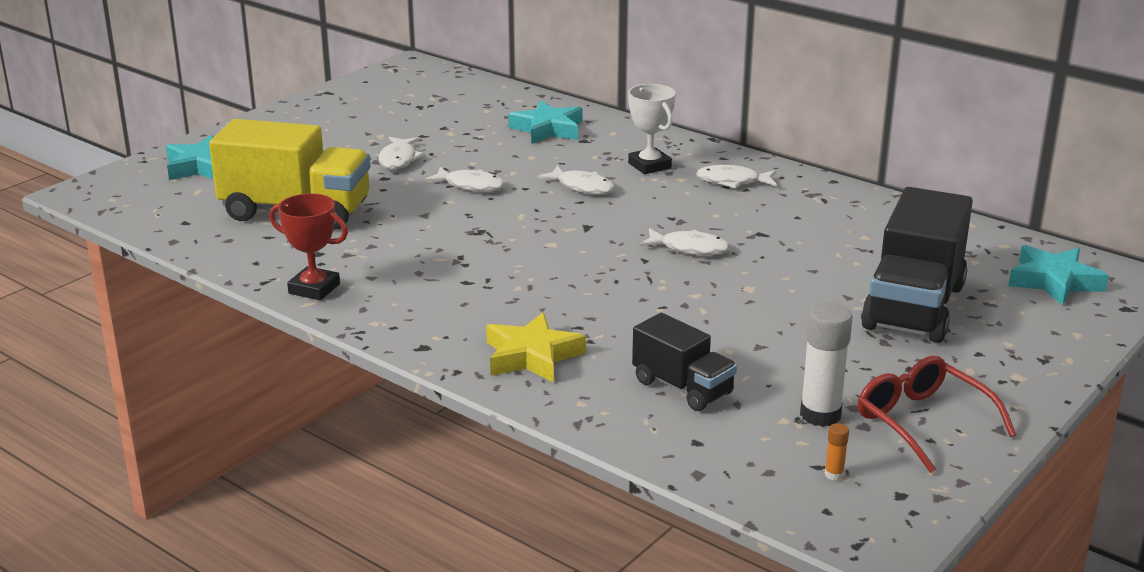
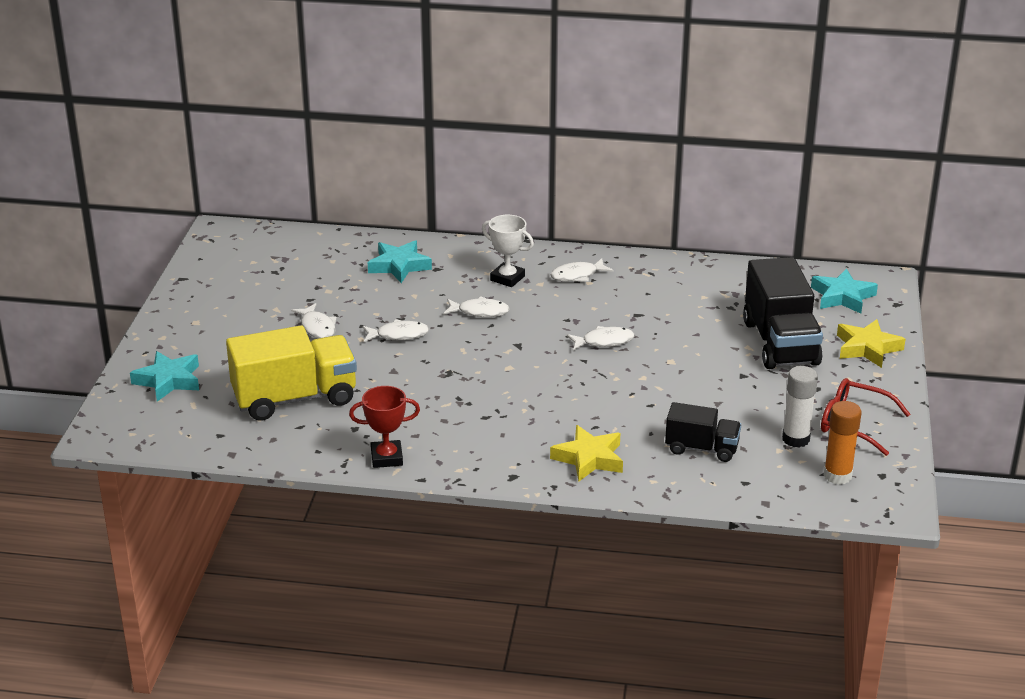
camera: 30 degrees left, 5 degrees up
(834, 474) = (837, 475): orange glue stick -> orange glue stick, size x2.27
(1032, 344) = (867, 348): none -> yellow star

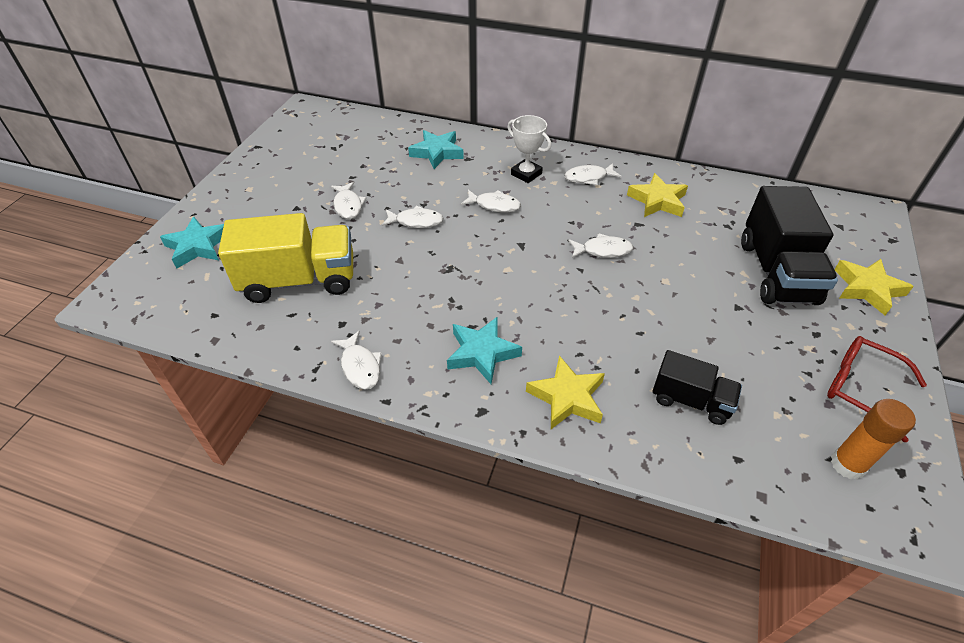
camera: 10 degrees right, 15 degrees up
(386, 458) = (360, 366): red trophy -> white fish
(655, 291) = (657, 201): none -> yellow star
(795, 439) = (796, 401): white glue stick -> none
(842, 296) = (837, 226): turquoise star -> turquoise star (482, 353)

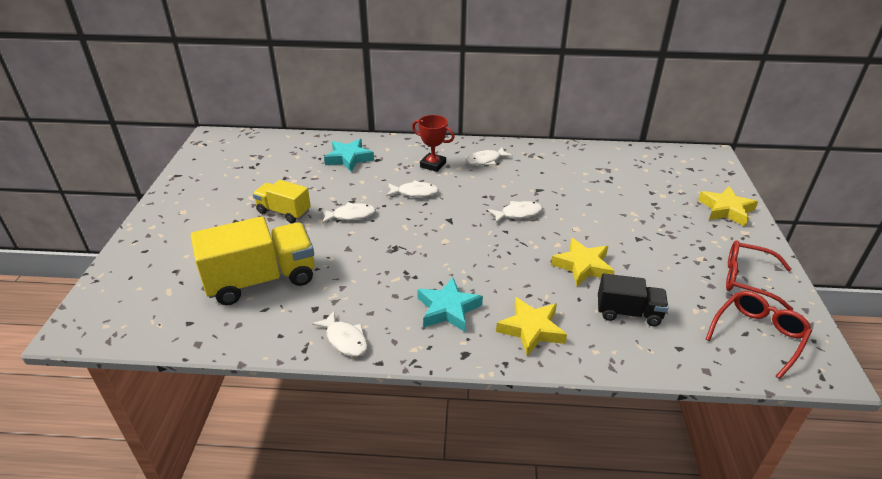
camera: 15 degrees left, 10 degrees down
(198, 246) = (150, 268): turquoise star -> none
(348, 205) = (284, 212): white fish -> yellow truck
(526, 174) = (433, 165): white trophy -> red trophy
(657, 201) = (547, 170): yellow star -> yellow star (583, 266)
(776, 272) = (657, 208): black truck -> none
(847, 464) = (758, 335): orange glue stick -> red glasses

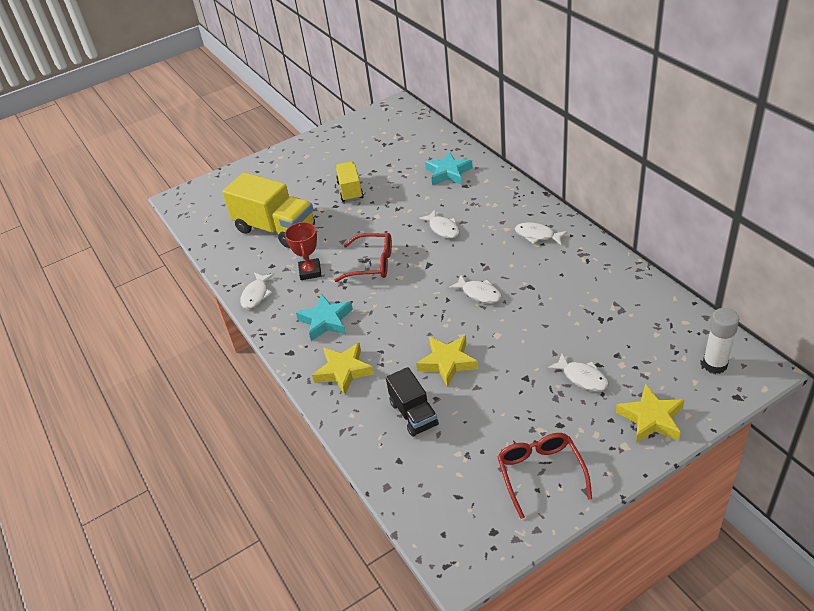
camera: 60 degrees right, 5 degrees up
(351, 215) = (379, 219): white fish -> white fish (582, 377)
(433, 165) = (493, 214): red trophy -> red trophy (310, 272)
(695, 165) = (714, 365): none -> white glue stick
(758, 335) = (463, 505): red glasses -> red glasses (372, 264)

